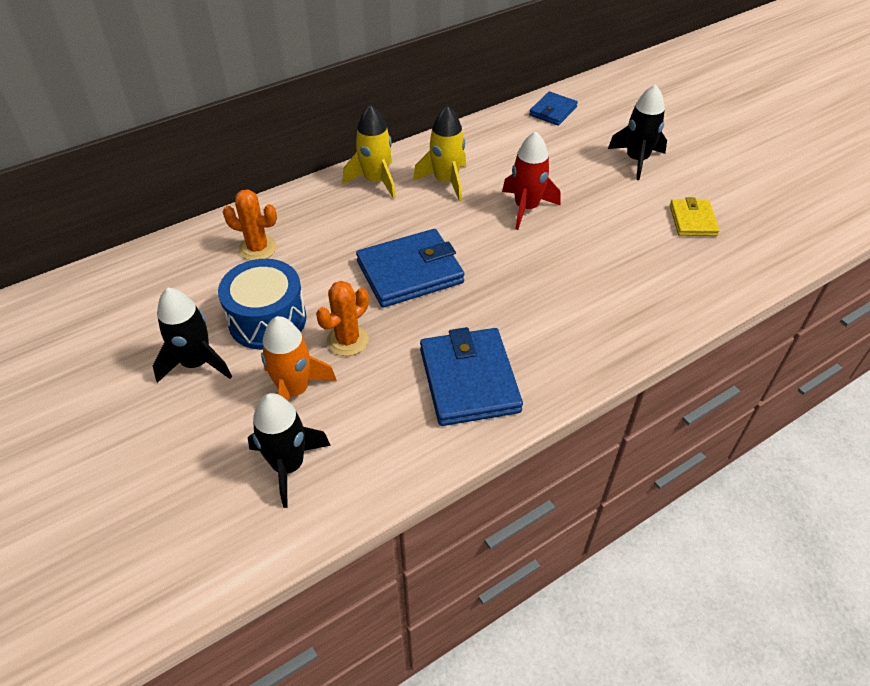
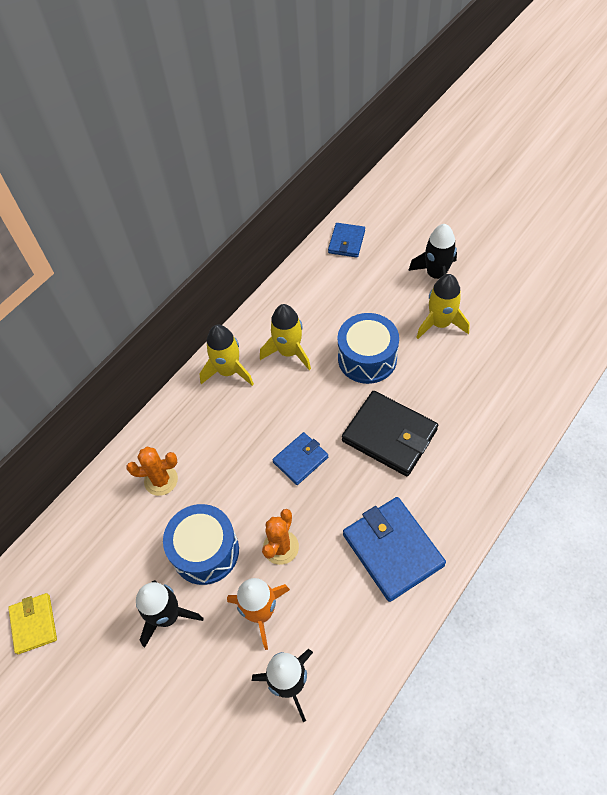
camera: 15 degrees left, 10 degrees up
(410, 272) = (300, 460): blue wallet -> blue wallet, size x0.57
(517, 278) = (389, 435): none -> black wallet
(526, 208) = (367, 358): red rocket -> blue drum
(621, 200) = (440, 323): none -> yellow rocket
(692, 220) = (503, 326): yellow wallet -> yellow wallet (34, 624)

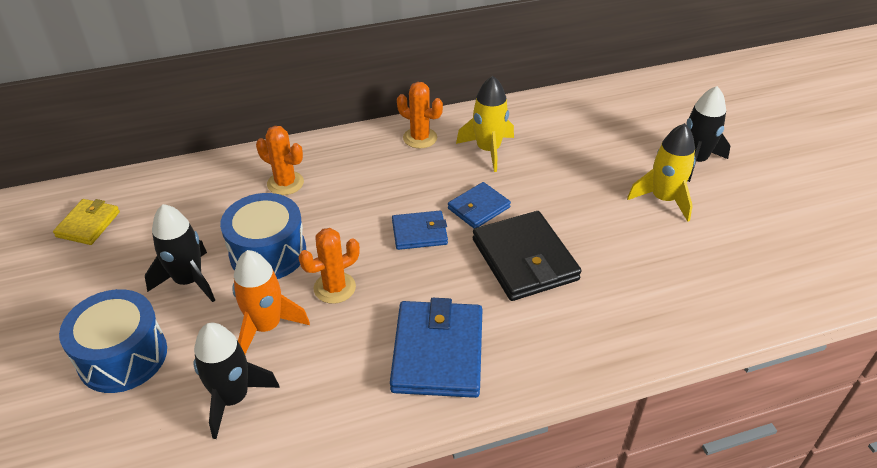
camera: 30 degrees right, 15 degrees down
(228, 371) = (420, 138): yellow rocket -> orange cactus
(346, 242) = (622, 97): blue wallet -> blue wallet (478, 208)
(367, 358) = (560, 190): blue drum -> blue drum (123, 356)

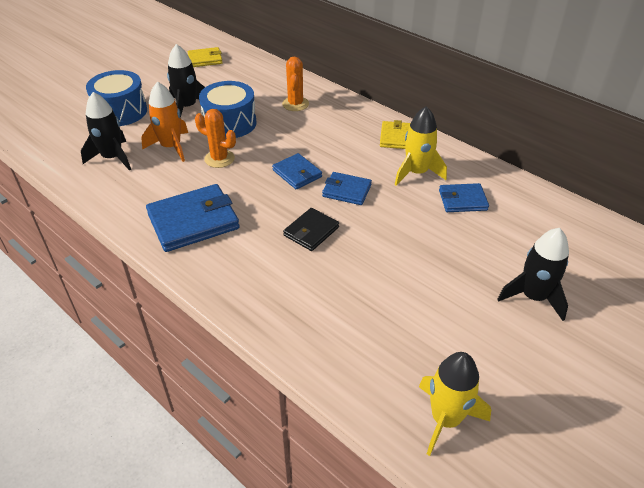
camera: 60 degrees right, 0 degrees up
(420, 138) = (396, 137): orange cactus -> yellow wallet
(524, 259) = (311, 231): black wallet -> black wallet, size x0.57
(550, 141) = (462, 200): none -> blue wallet
(663, 199) = (455, 290): yellow rocket -> yellow rocket (446, 419)

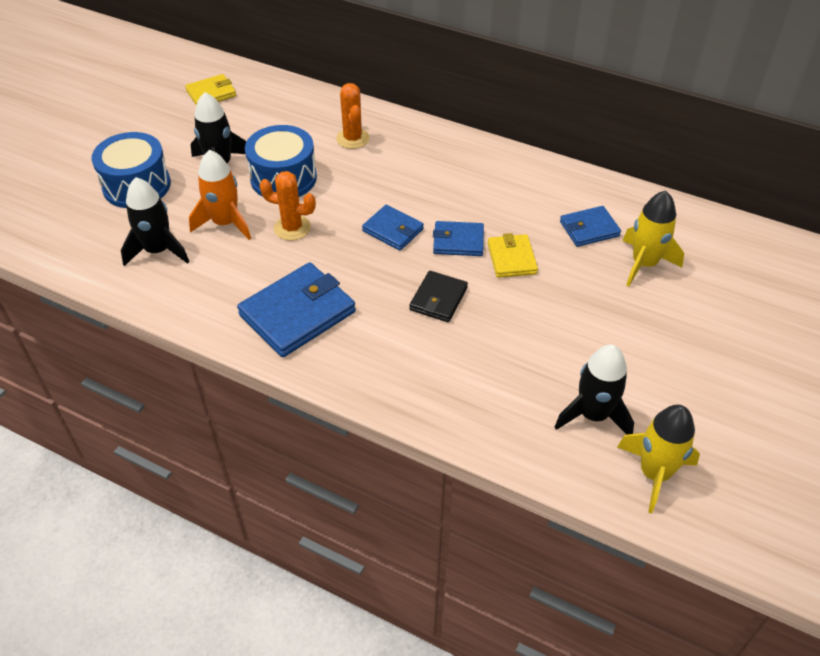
camera: 15 degrees left, 5 degrees up
(396, 137) = (488, 163): yellow wallet -> yellow wallet (511, 258)
(416, 173) = (527, 204): yellow rocket -> yellow rocket (644, 264)
(533, 297) = (697, 326): black rocket -> black rocket (593, 415)

